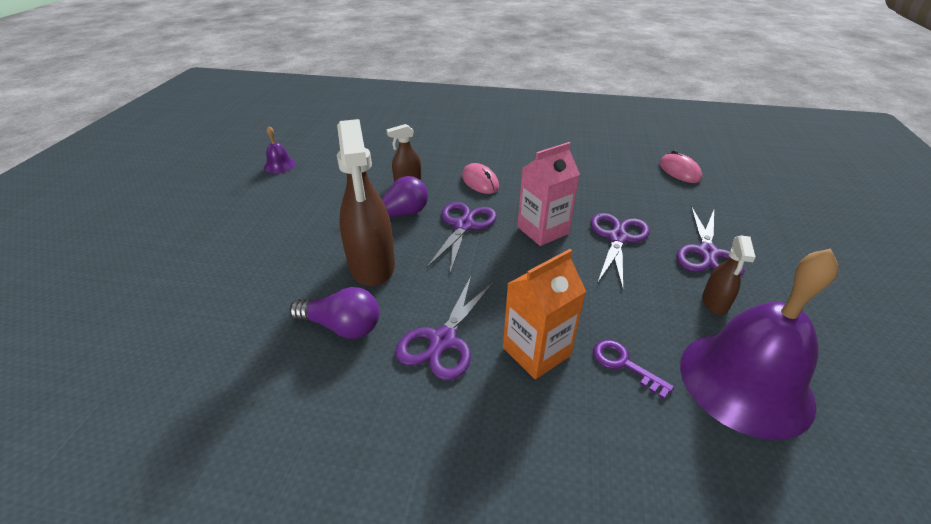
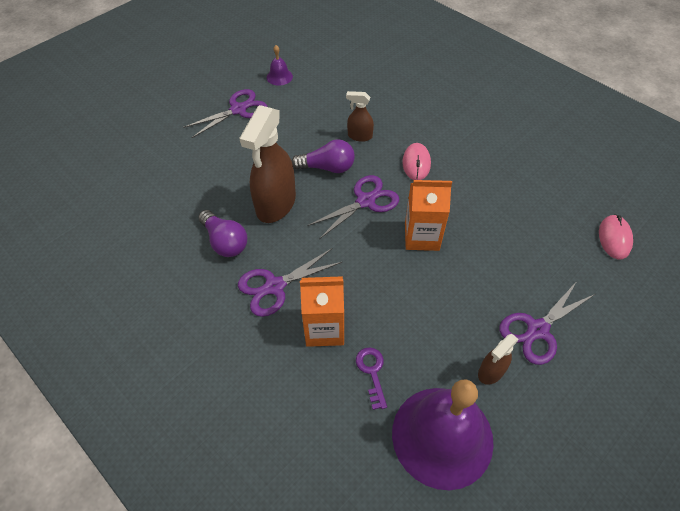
camera: 35 degrees right, 15 degrees up
(542, 230) = (421, 236): pink carton -> orange carton
(617, 238) = (475, 275): purple scissors -> purple scissors (238, 110)

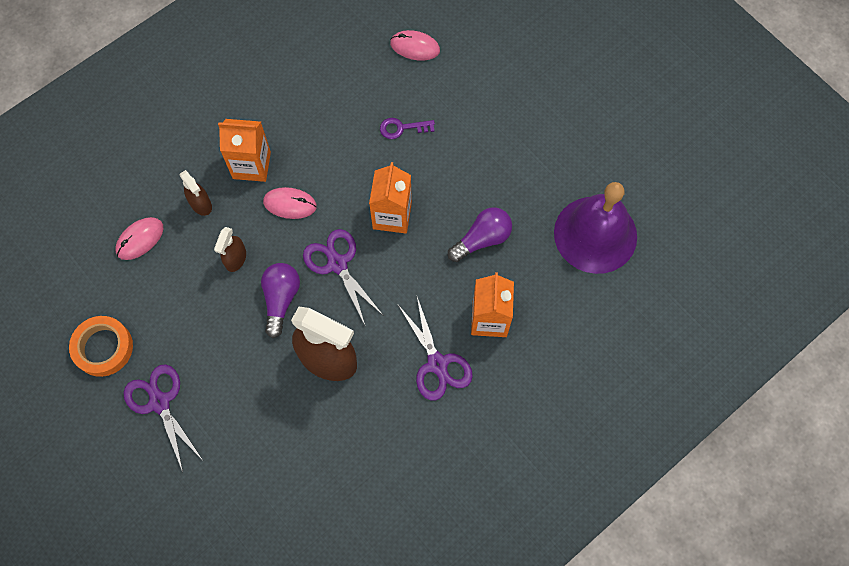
camera: 85 degrees left, 15 degrees up
(225, 242) = (374, 415): purple light bulb -> purple light bulb (482, 239)
(279, 77) = (103, 348): purple bell -> orange tape
(367, 82) = (140, 239): none -> pink mouse
(372, 372) = (536, 282): purple key -> purple key (402, 128)
(446, 135) = (251, 165): none -> orange carton
(491, 372) = (542, 185): brown spray bottle -> brown spray bottle (201, 204)
(537, 330) = (505, 138): purple scissors -> none

